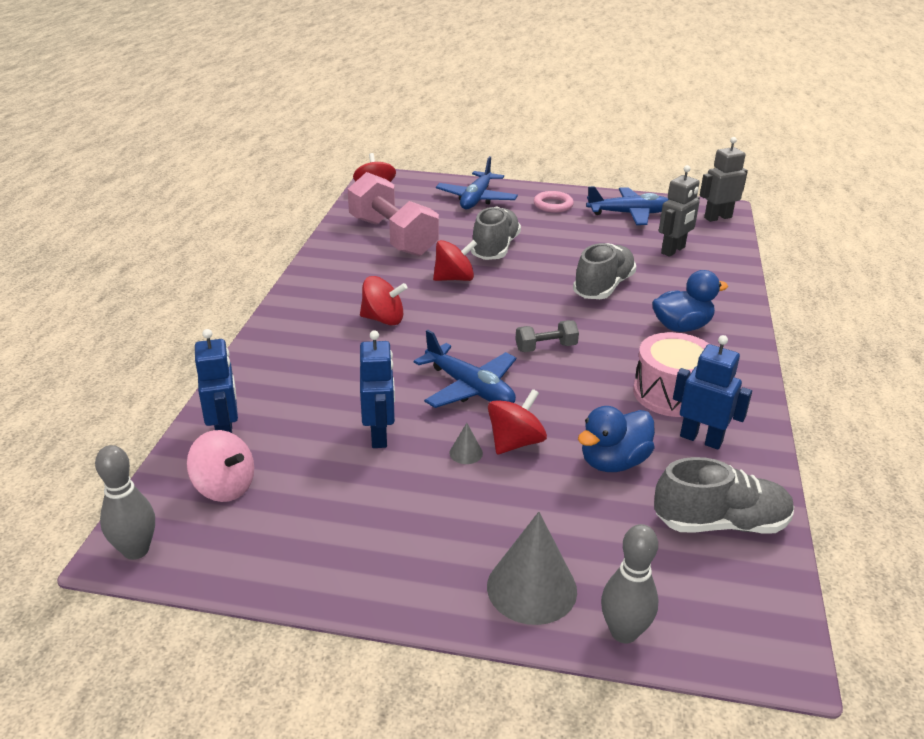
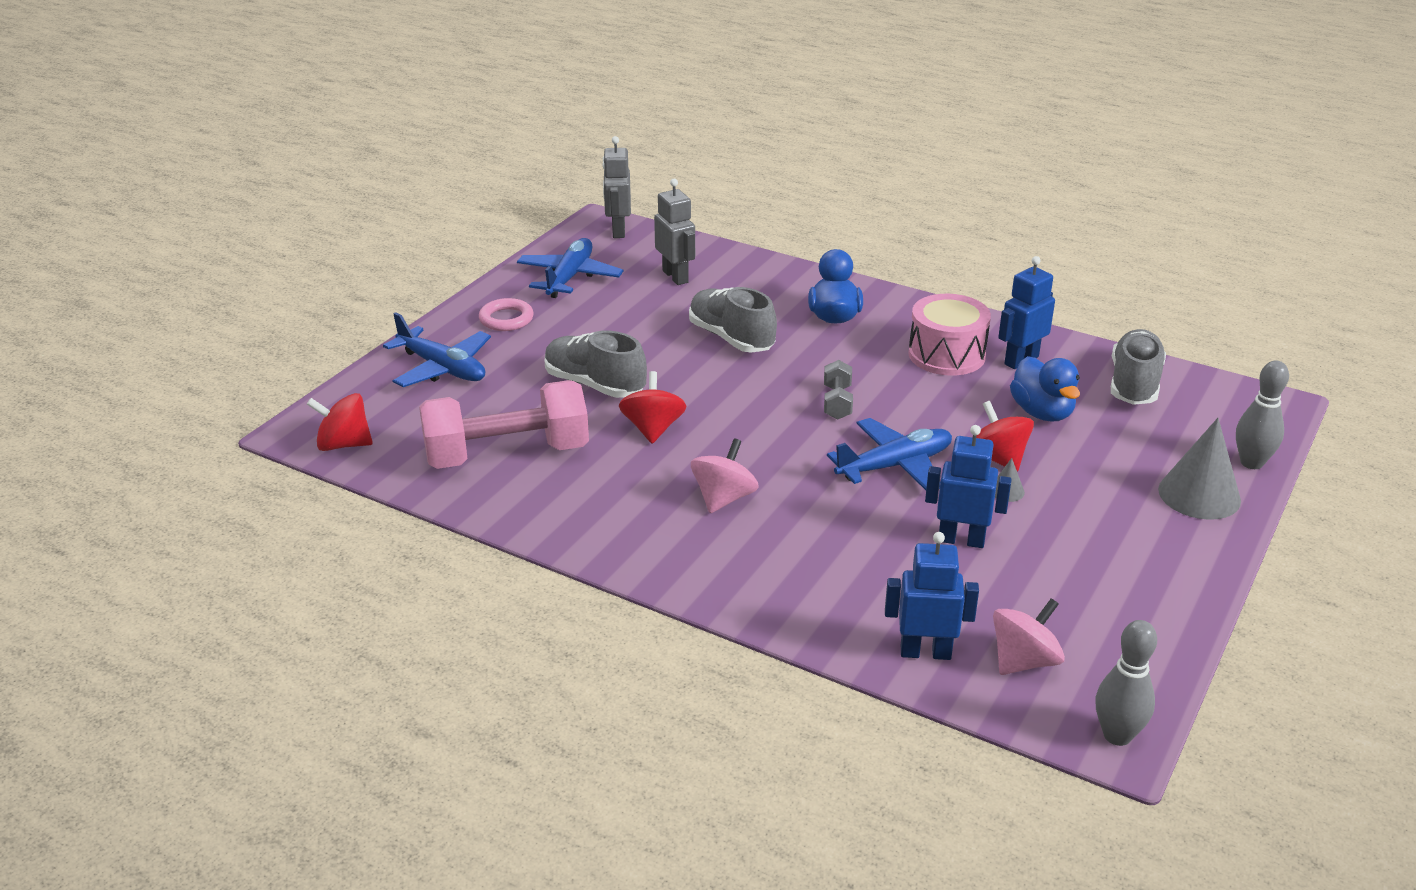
camera: 70 degrees left, 0 degrees up
(383, 319) = (724, 498): red spinning top -> pink spinning top

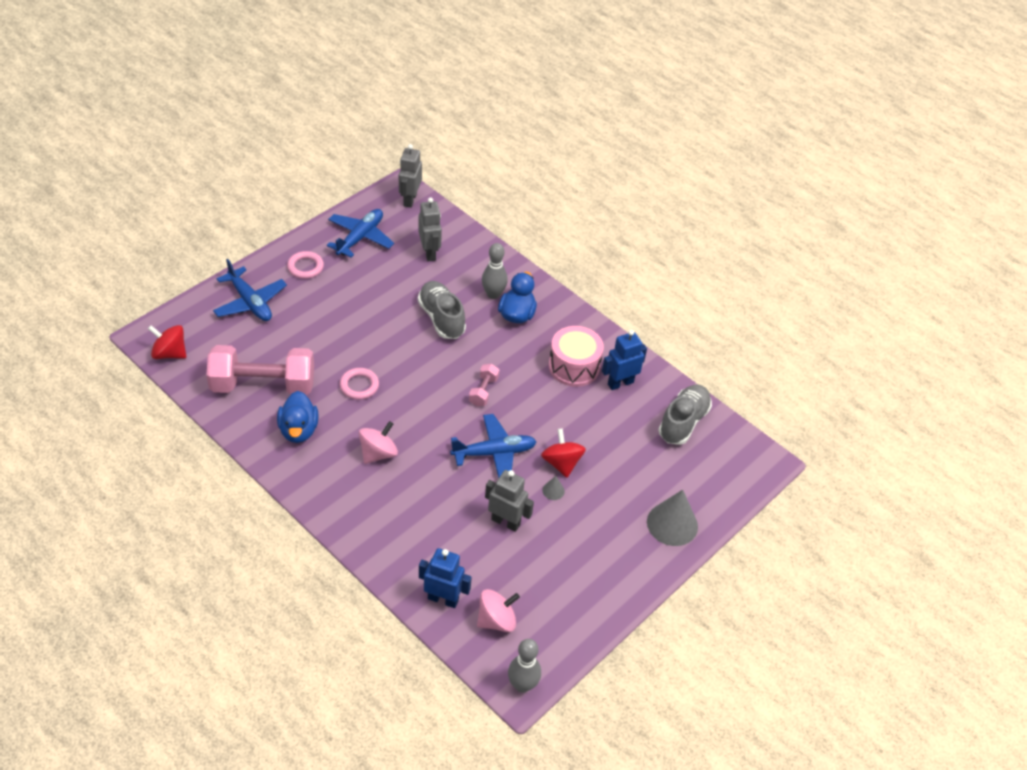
camera: 10 degrees right, 15 degrees up
(594, 385) = (338, 339): grey shoe -> none
(653, 429) = (359, 386): red spinning top -> pink ring
(837, 402) = (483, 391): grey dumbbell -> pink dumbbell
(961, 540) = (505, 522): blue robot -> grey robot
(1042, 413) = (610, 432): blue duck -> blue duck (298, 430)
(1251, 463) = (721, 506): grey bowling pin -> grey bowling pin (493, 294)

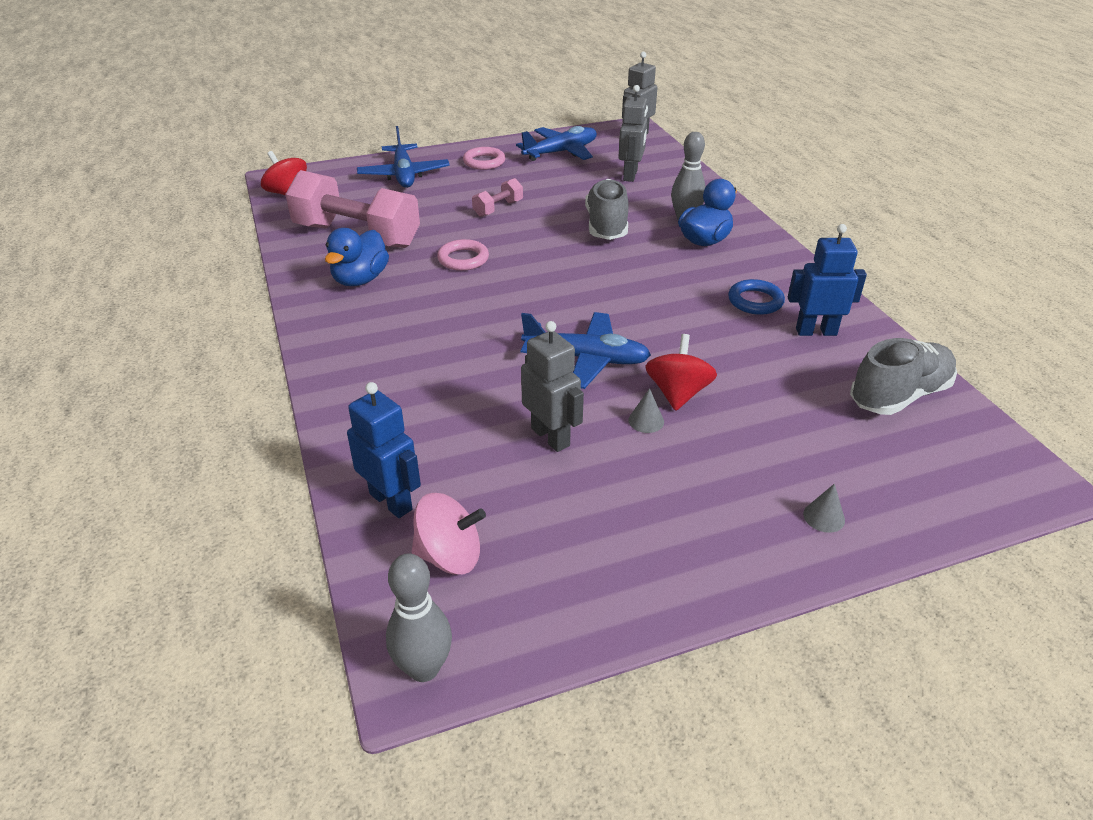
camera: 30 degrees right, 10 degrees down
(378, 453) = (434, 322): pink spinning top -> none
(483, 391) = (614, 297): pink dumbbell -> pink dumbbell (498, 209)
(574, 366) = (755, 301): pink drum -> blue ring
(672, 524) = (824, 517): grey cone -> grey cone, size x0.44

